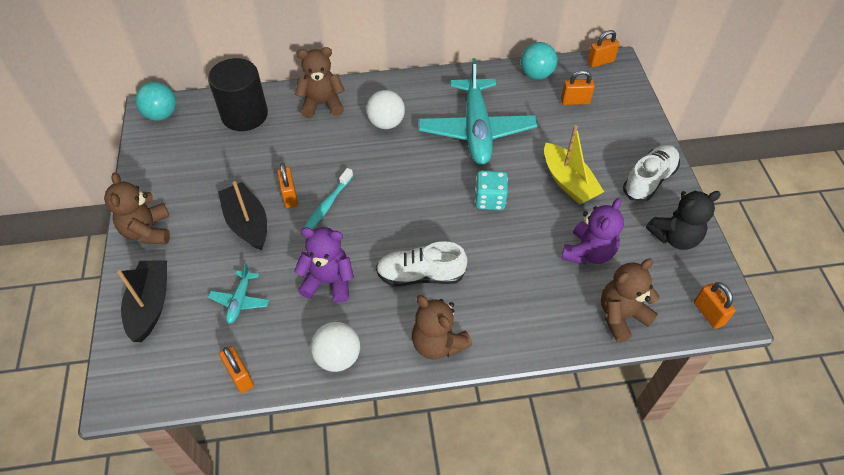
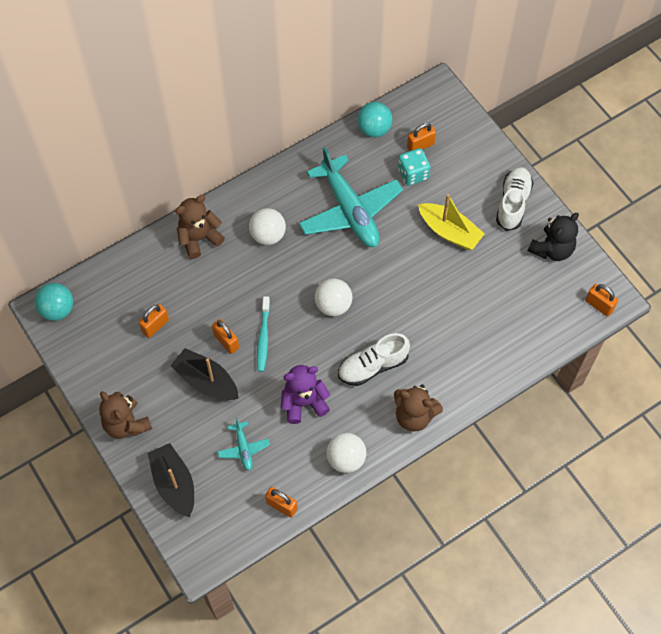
camera: 25 degrees left, 10 degrees up
(244, 115) = (135, 278): black cylinder -> none
(413, 203) = (333, 305): none -> white ball
(489, 200) = (394, 275): turquoise dice -> turquoise dice (413, 174)
(588, 252) = (492, 291): purple teddy bear -> none
(600, 62) = (424, 92): orange padlock -> orange padlock (155, 326)
(621, 316) = (537, 335): brown teddy bear -> none

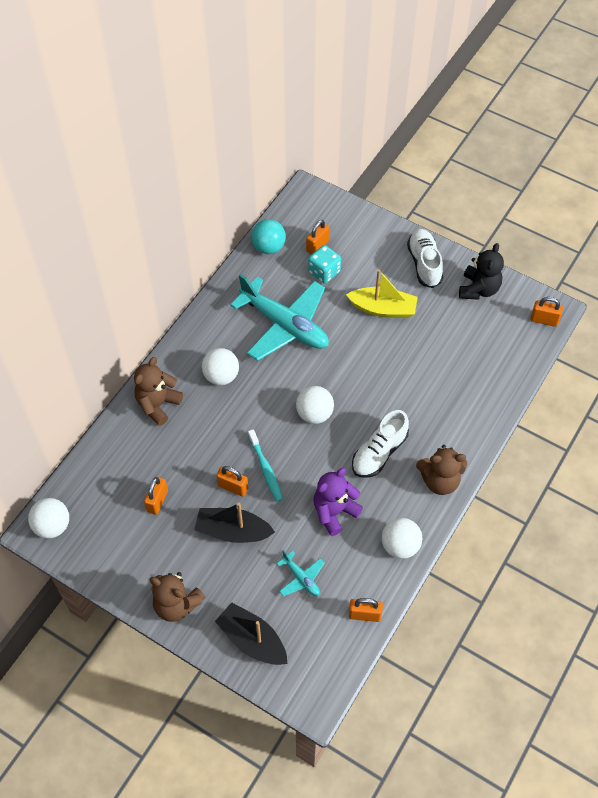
camera: 25 degrees left, 5 degrees down
(57, 309) = (52, 526): turquoise ball -> white ball

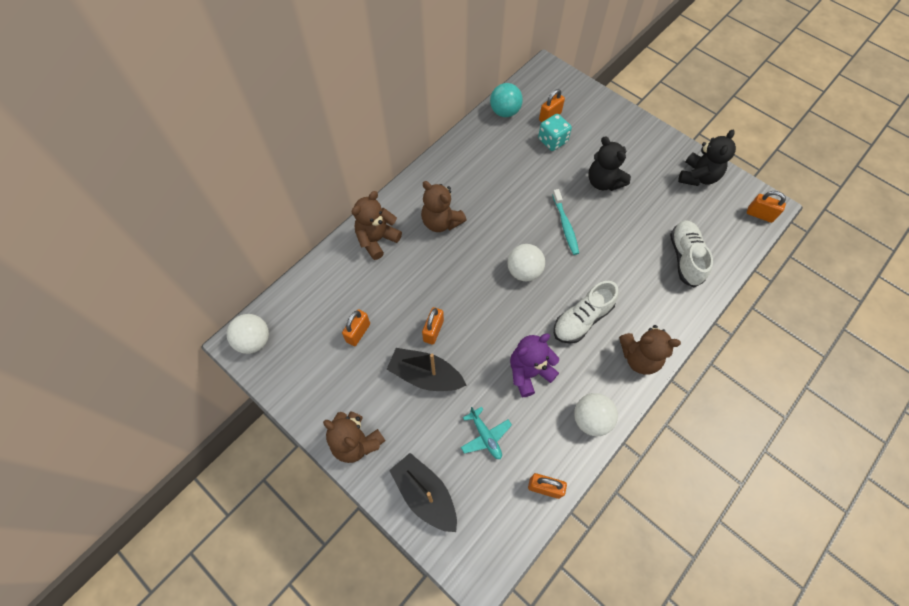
camera: 10 degrees right, 5 degrees up
(221, 376) = (441, 222): white ball -> brown teddy bear
(233, 487) = (433, 331): orange padlock -> orange padlock turned 75 degrees clockwise
(266, 469) = (468, 318): turquoise toothbrush -> turquoise toothbrush (565, 225)
(285, 325) = (508, 183): turquoise plane -> none
(383, 309) = (603, 182): yellow boat -> black teddy bear
(424, 264) = (648, 146): white shoe -> white shoe (685, 258)

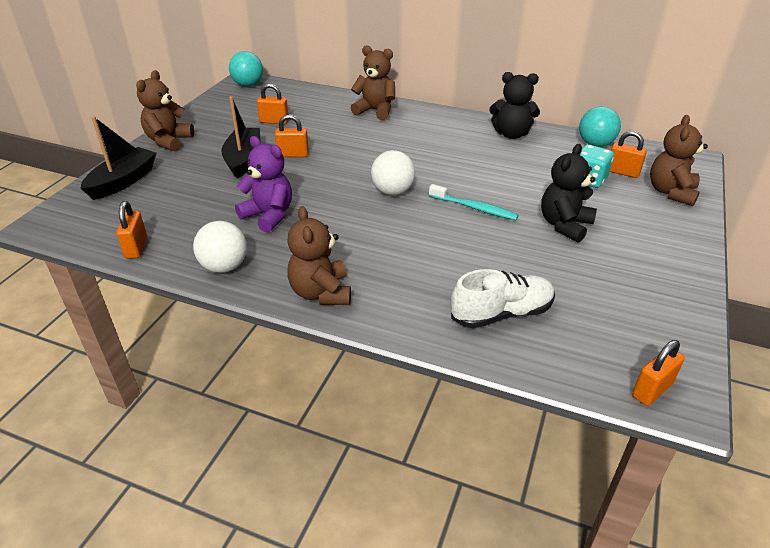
camera: 70 degrees right, 25 degrees down
(254, 340) = (248, 85): white ball -> turquoise ball
(441, 222) = (419, 136): brown teddy bear -> brown teddy bear (671, 192)
(485, 436) = (188, 202): turquoise plane -> none
(565, 225) = (474, 208): turquoise toothbrush -> turquoise toothbrush turned 120 degrees counterclockwise
(582, 319) = (352, 240): white shoe -> none
(698, 176) = (658, 308): black teddy bear -> black teddy bear (511, 134)
(759, 215) = (652, 390): orange padlock -> orange padlock turned 45 degrees clockwise

